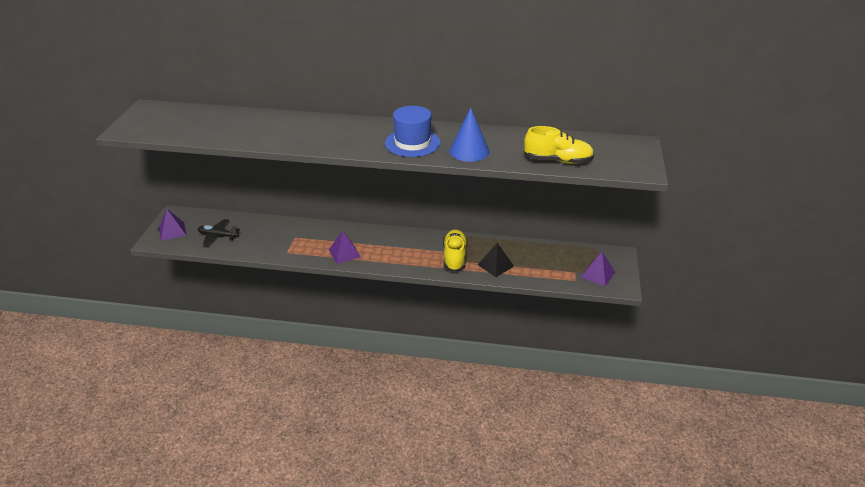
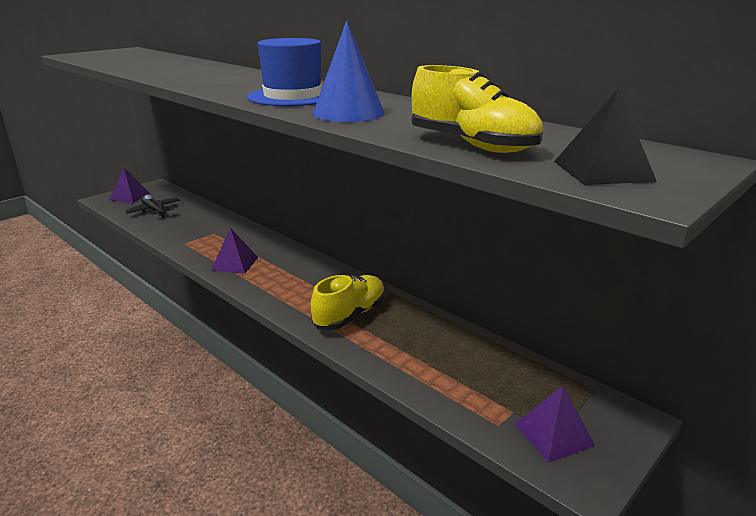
camera: 35 degrees right, 10 degrees down
(495, 265) = (392, 347): black pyramid -> black pyramid (603, 171)

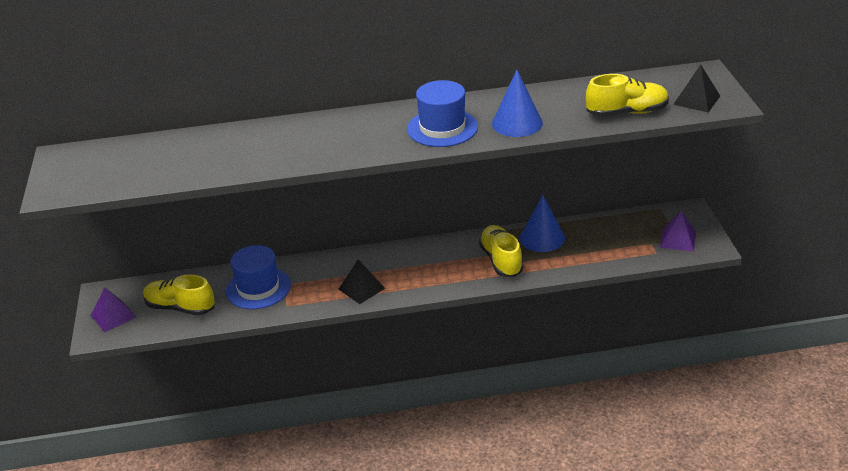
camera: 50 degrees left, 10 degrees up
(154, 211) = (180, 307): black plane -> yellow shoe
(200, 226) = (258, 288): none -> blue hat
(235, 263) = (361, 288): purple pyramid -> black pyramid
(418, 325) = (542, 238): none -> blue cone

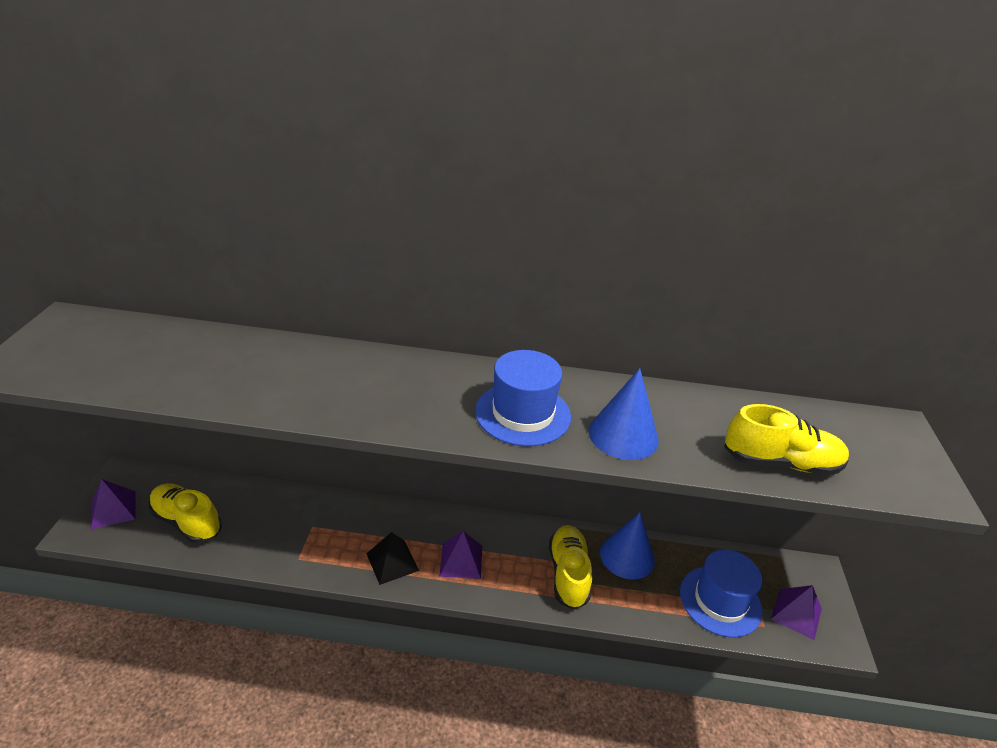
camera: 10 degrees right, 0 degrees up
(258, 288) = (282, 522): blue hat -> blue hat (720, 601)
(415, 274) = (461, 560): none -> purple pyramid
(696, 100) = (885, 470): black pyramid -> none

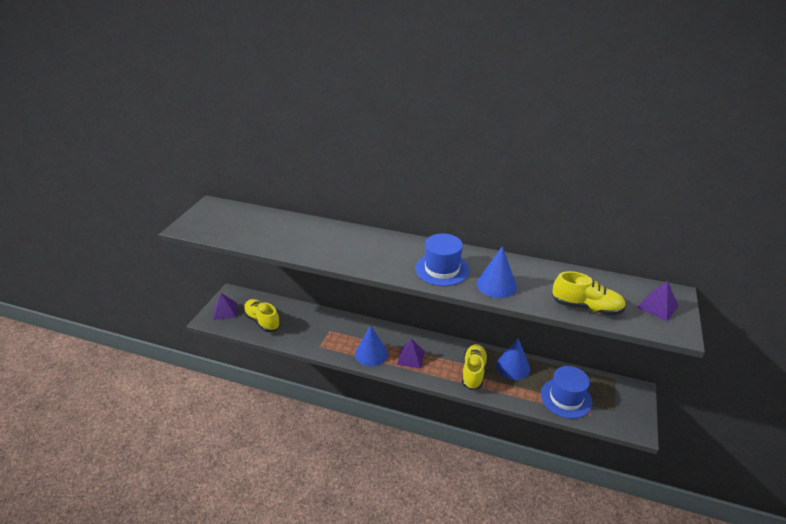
camera: 15 degrees right, 0 degrees up
(392, 561) = (371, 354): black pyramid -> blue cone
(796, 613) = (614, 411): purple pyramid -> purple pyramid (657, 306)

